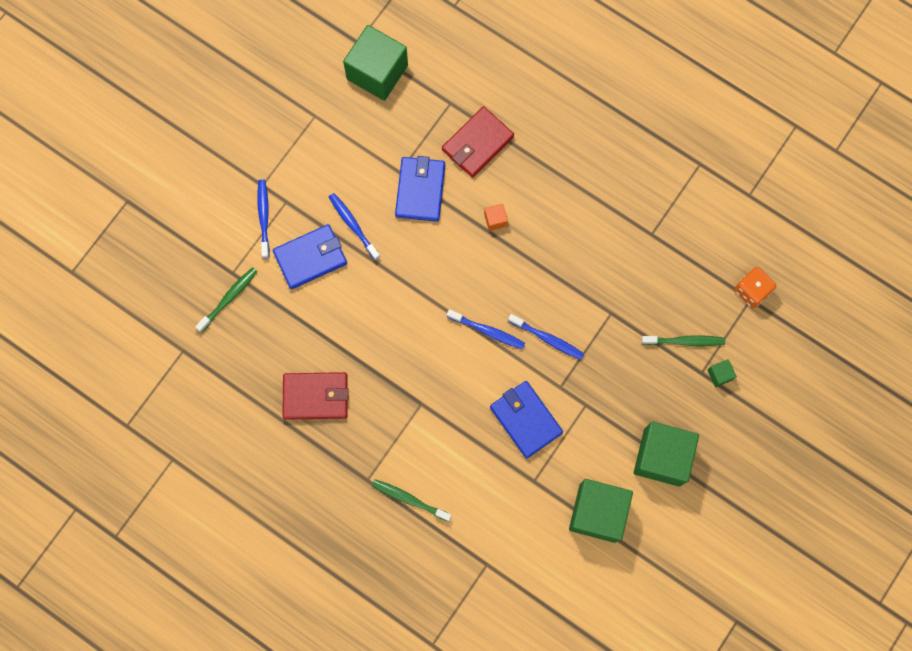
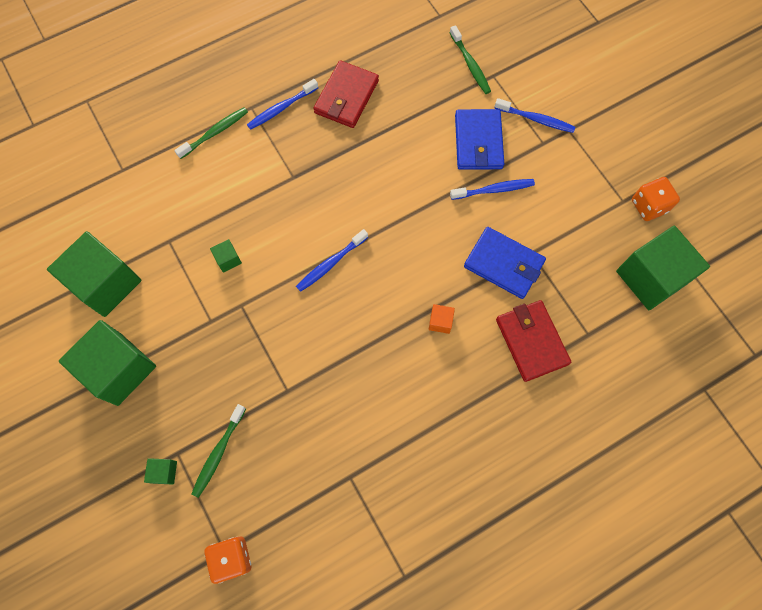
camera: 115 degrees right, 5 degrees down
(310, 94) = (649, 206): none -> orange dice
(525, 420) = (228, 259): blue wallet -> green cube
(547, 338) = (294, 315): blue toothbrush -> blue toothbrush (281, 108)

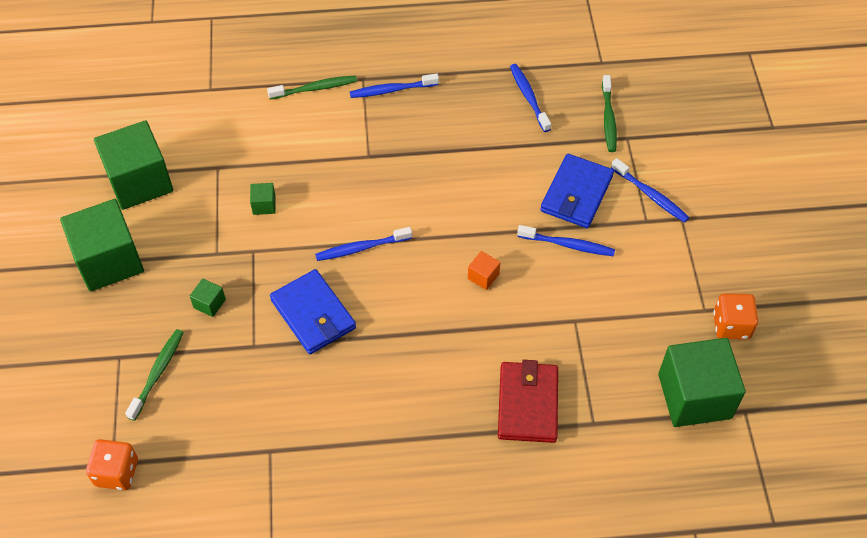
camera: 25 degrees right, 15 degrees down
(164, 472) = (98, 368): green cube -> green cube (209, 303)
(218, 453) = (157, 373): green toothbrush -> green toothbrush turned 150 degrees clockwise
(346, 97) = (462, 103): red wallet -> none
(397, 70) = (528, 97): none -> blue toothbrush
(440, 322) = (442, 346): orange cube -> orange cube (483, 276)
(504, 264) = (539, 319): blue wallet -> blue wallet (313, 314)

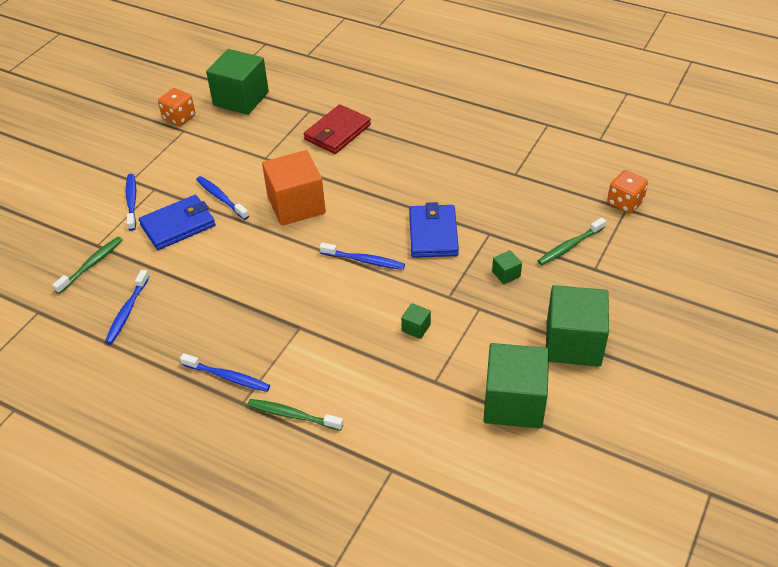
camera: 145 degrees left, 10 degrees down
(483, 276) = (296, 205): orange cube -> orange cube, size x2.44

